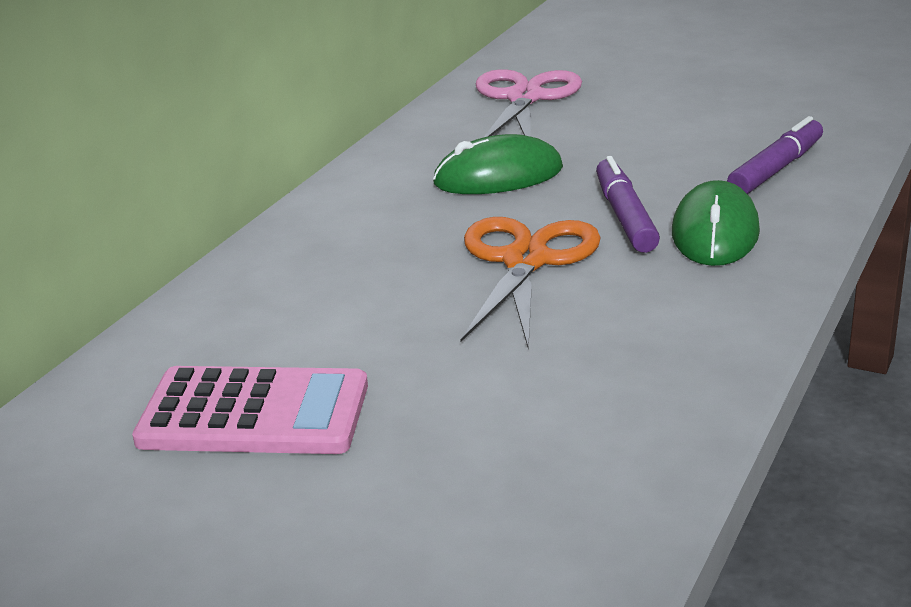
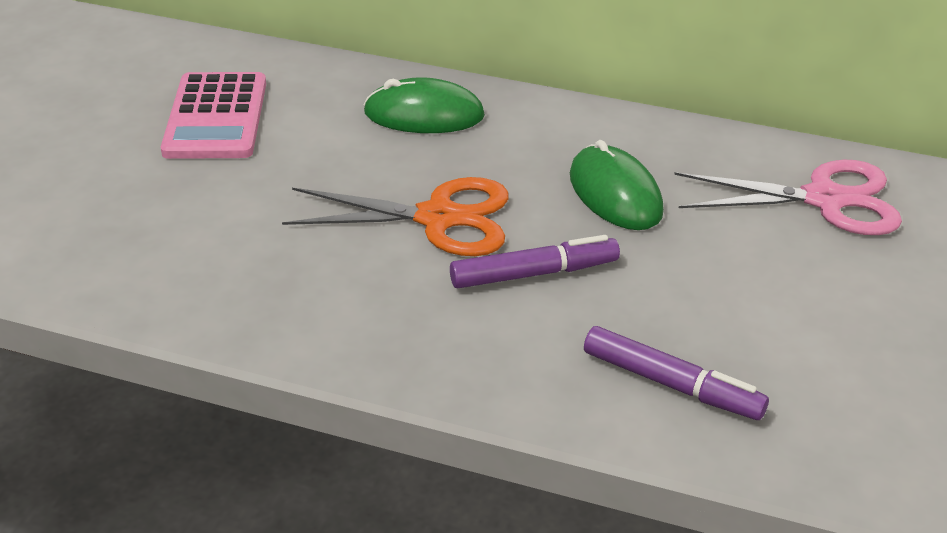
camera: 80 degrees right, 10 degrees up
(715, 232) = (504, 332): green mouse -> green mouse (424, 114)

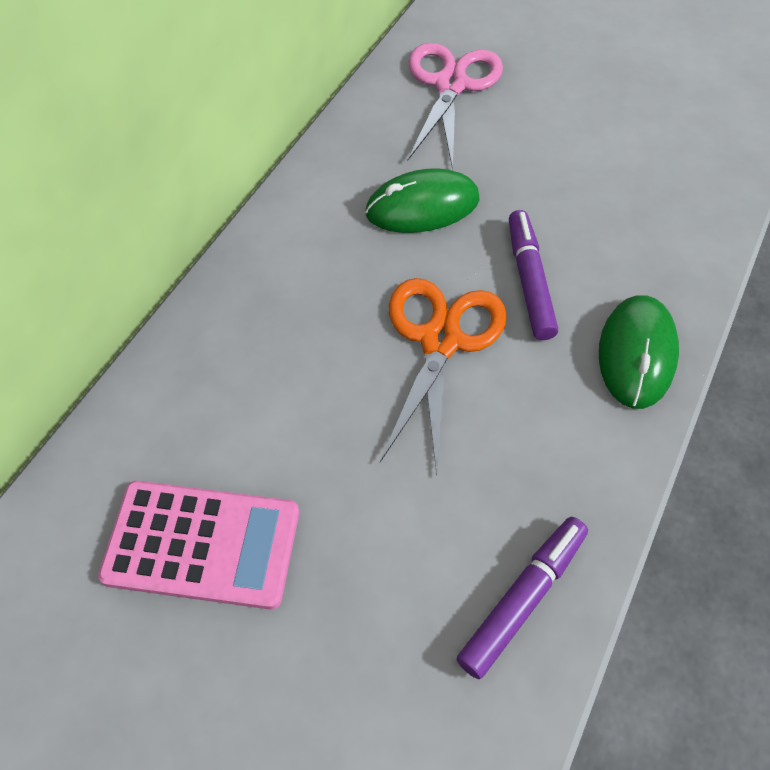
camera: 80 degrees left, 20 degrees up
(424, 114) = (255, 331): green mouse -> green mouse (636, 353)
(671, 384) = (664, 220): purple marker -> purple marker (522, 598)

